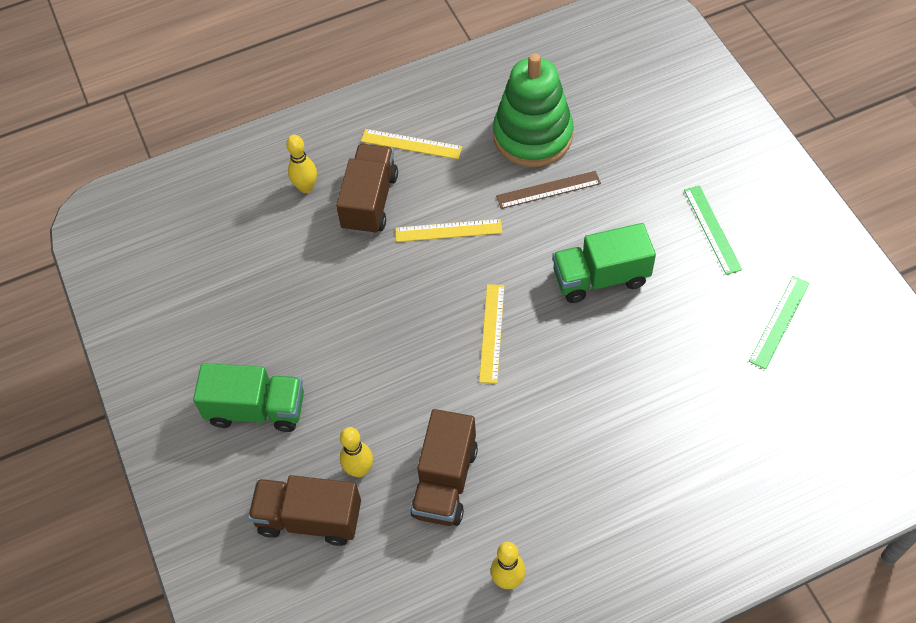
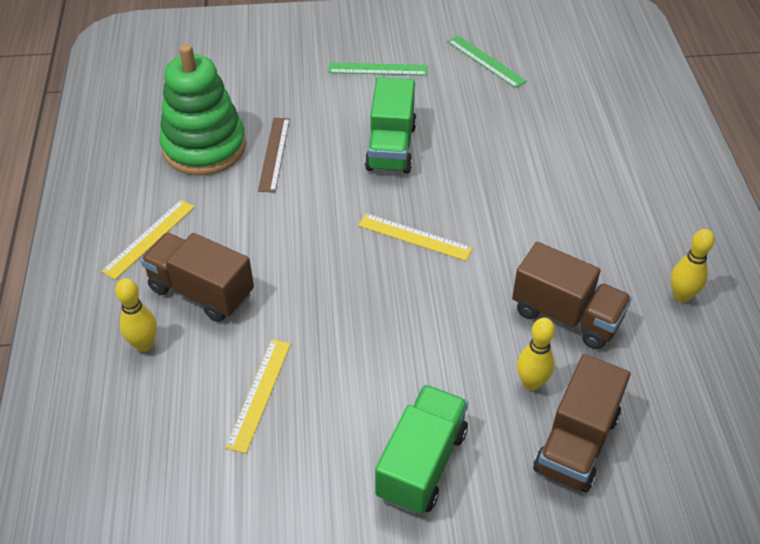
camera: 75 degrees left, 10 degrees down
(448, 230) = (278, 237): yellow ruler -> yellow ruler (259, 394)

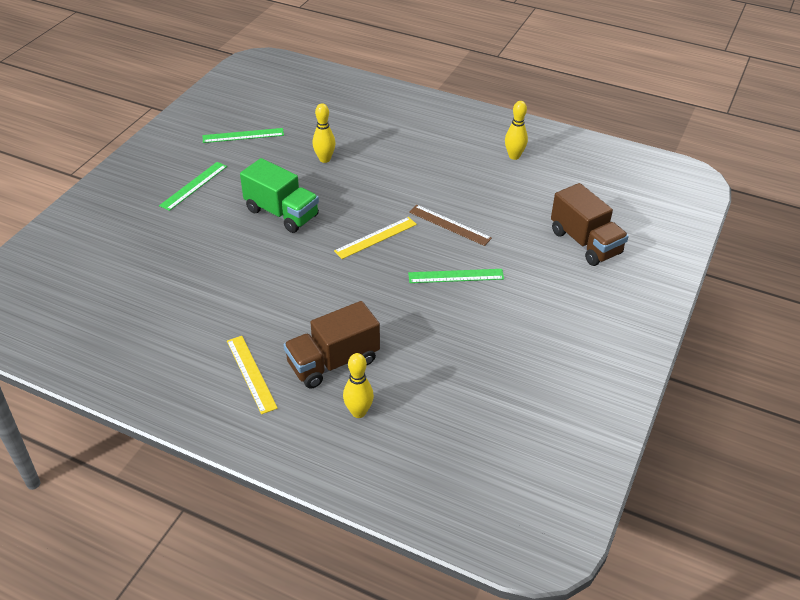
camera: 60 degrees left, 5 degrees down
(204, 147) = (180, 307): green stacking toy -> none
(259, 394) = (451, 365): yellow ruler -> none
(274, 154) = (228, 272): brown ruler -> brown ruler (449, 225)
(407, 335) = (456, 276): none -> green ruler
(421, 463) = (558, 311): green truck -> none
(531, 383) = (532, 240): yellow bowling pin -> yellow bowling pin (324, 159)
(566, 315) = (493, 204): brown truck -> none

